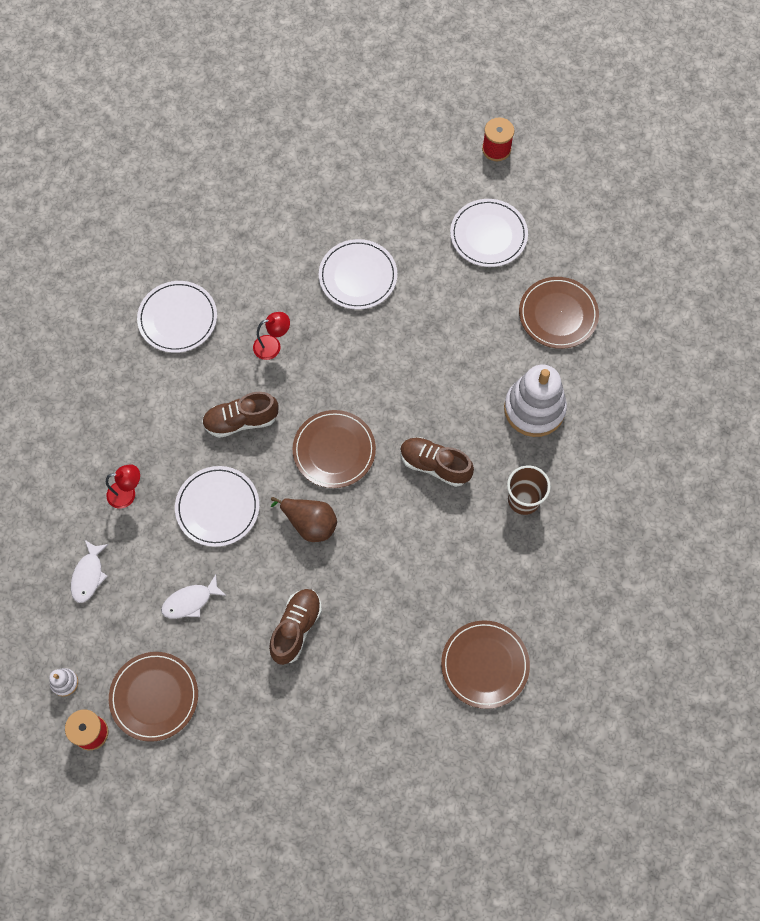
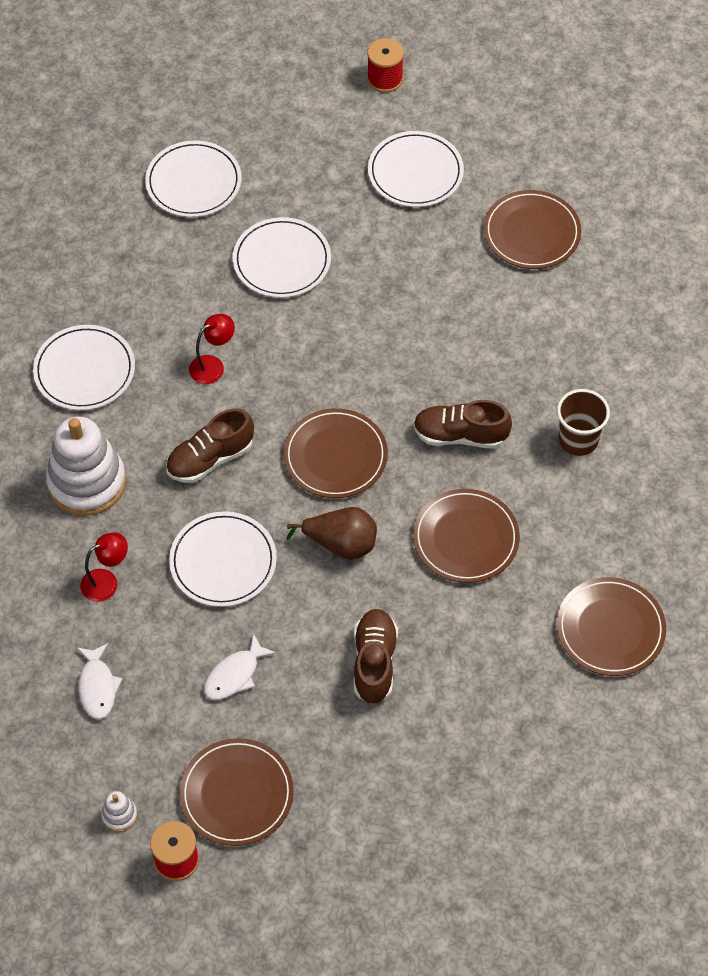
camera: 20 degrees left, 10 degrees down
(317, 190) = (193, 182): none -> white plate
(405, 551) = (465, 538): none -> brown plate
(534, 409) = (548, 340): white stacking toy -> white stacking toy (87, 482)

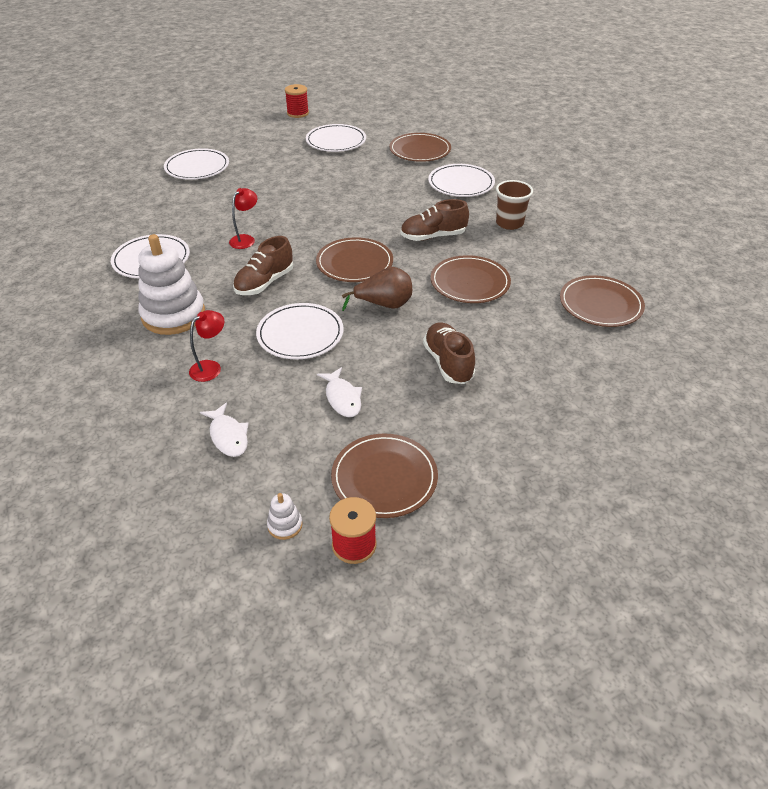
camera: 20 degrees left, 15 degrees down
(235, 675) = (342, 398): white fish -> white fish turned 45 degrees counterclockwise
(282, 261) = (271, 187): white plate -> white plate (461, 183)

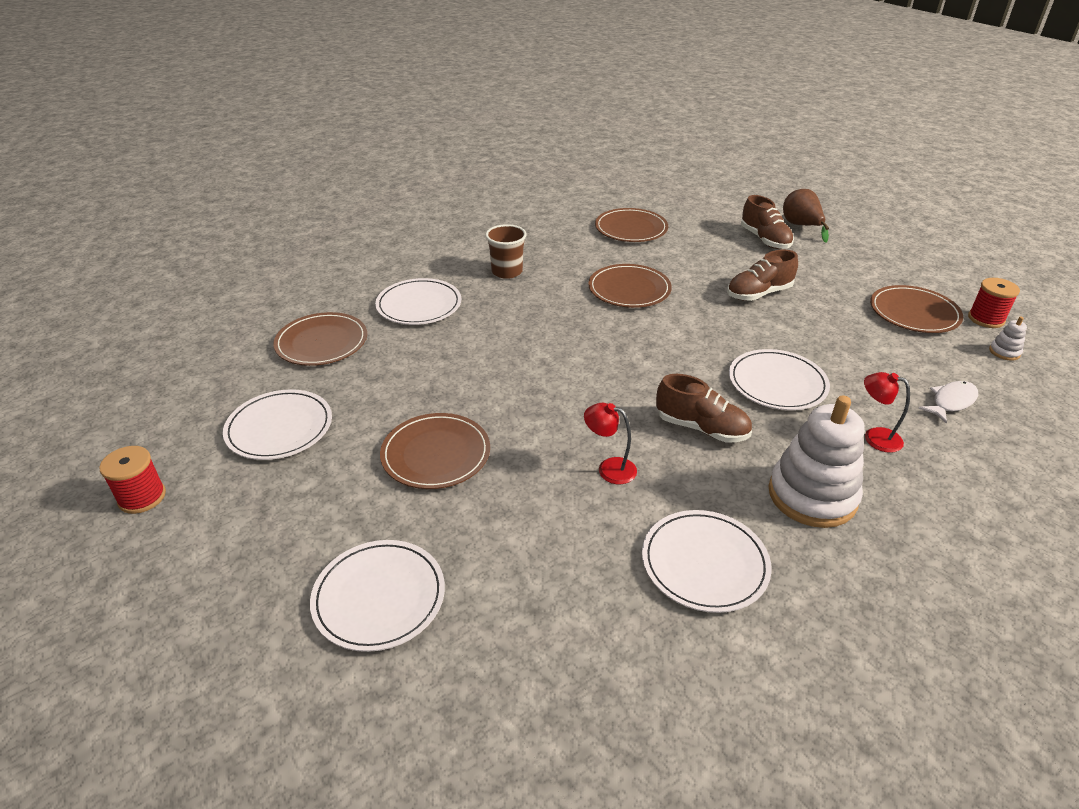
camera: 100 degrees left, 5 degrees down
(342, 398) = (847, 343): white fish -> none
(354, 263) = (626, 364): brown plate -> brown plate (436, 454)
(384, 305) = (695, 335): brown pear -> brown pear (801, 226)
(433, 236) = (549, 316): brown shoe -> brown shoe (764, 240)

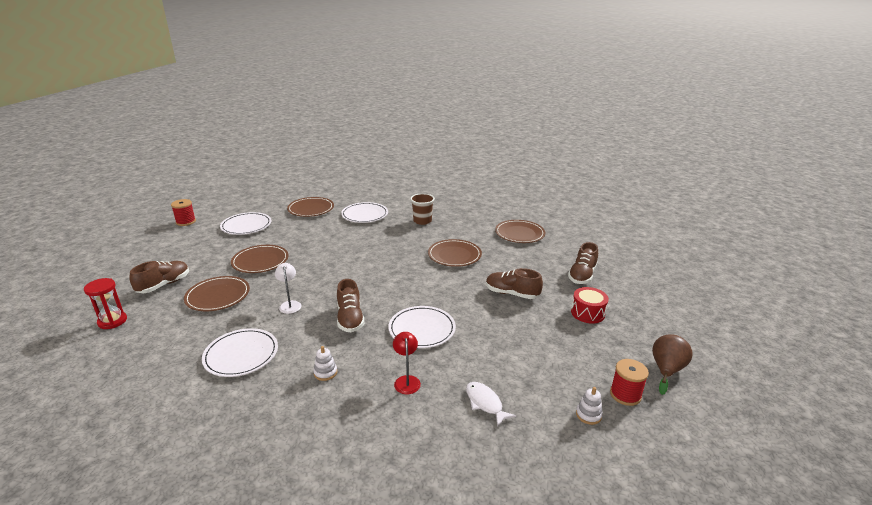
camera: 50 degrees right, 10 degrees down
(379, 597) = (164, 285): white plate -> brown shoe
(443, 708) = (112, 321): none -> red hourglass
(609, 468) = (290, 304): red lamp -> white lamp
(801, 226) = (625, 282): brown pear -> brown pear (666, 370)
(812, 495) = (325, 372): white stacking toy -> white stacking toy, size x0.41
(838, 271) = (587, 313): none -> red drum
(914, 313) = (581, 358): brown plate -> brown plate (218, 296)
(951, 402) = (485, 403): white fish -> white fish turned 135 degrees counterclockwise

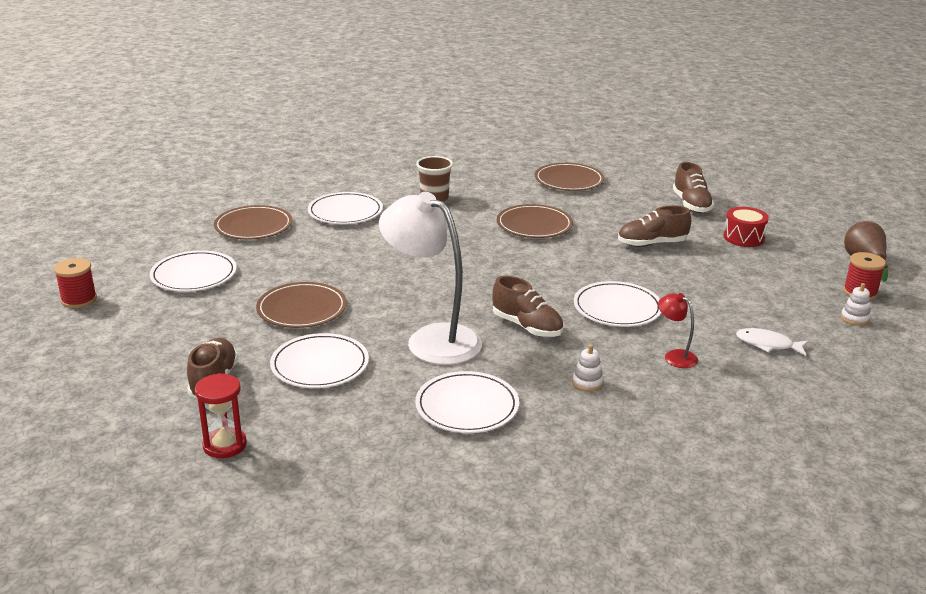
camera: 35 degrees left, 0 degrees up
(218, 296) = (320, 365): brown plate -> white plate
(290, 304) = (432, 339): white lamp -> white lamp, size x2.28

